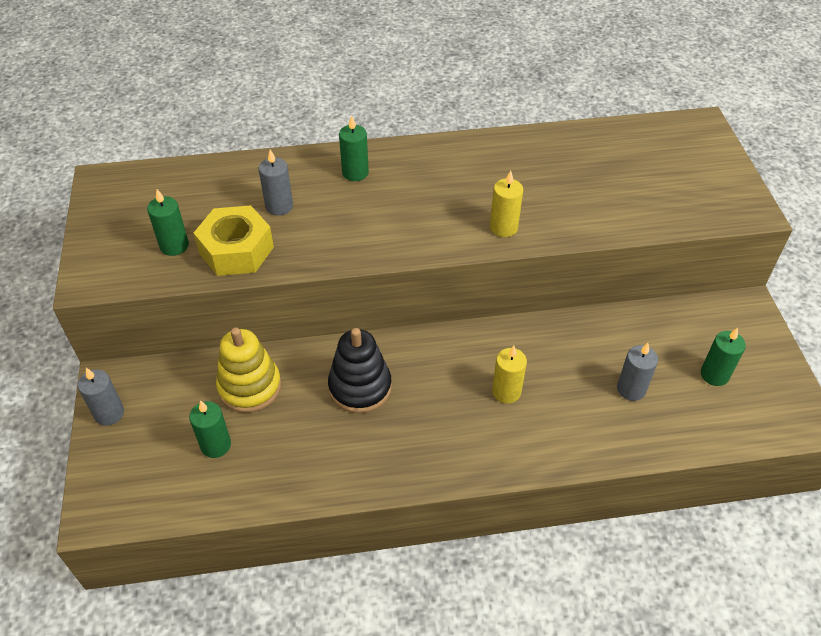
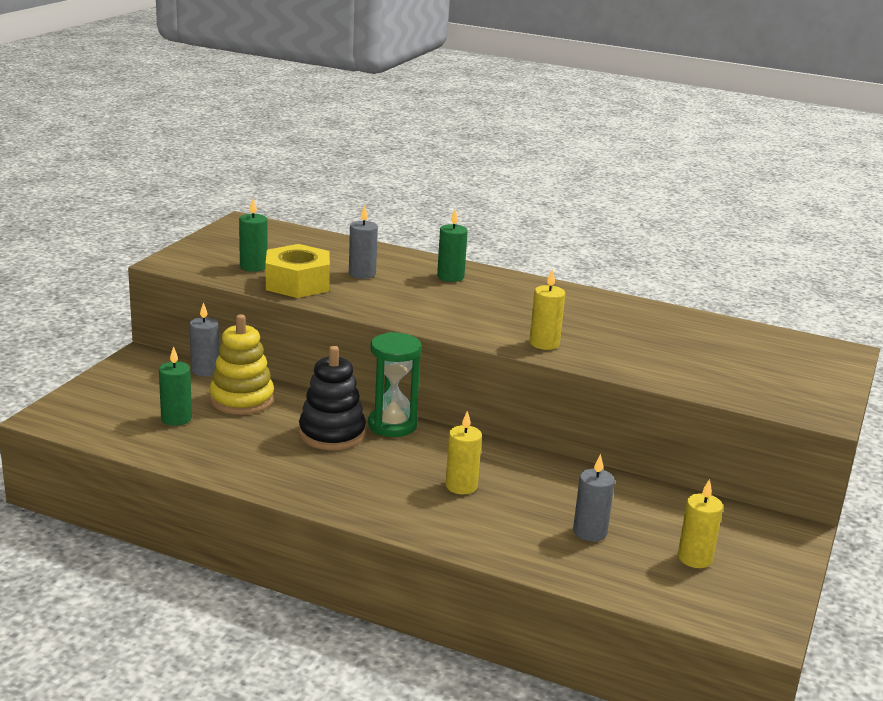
camera: 30 degrees right, 25 degrees down
(109, 413) = (120, 373): grey candle -> grey candle (205, 370)
(397, 348) = (392, 425): none -> green hourglass
(714, 375) = (695, 558): green candle -> yellow candle

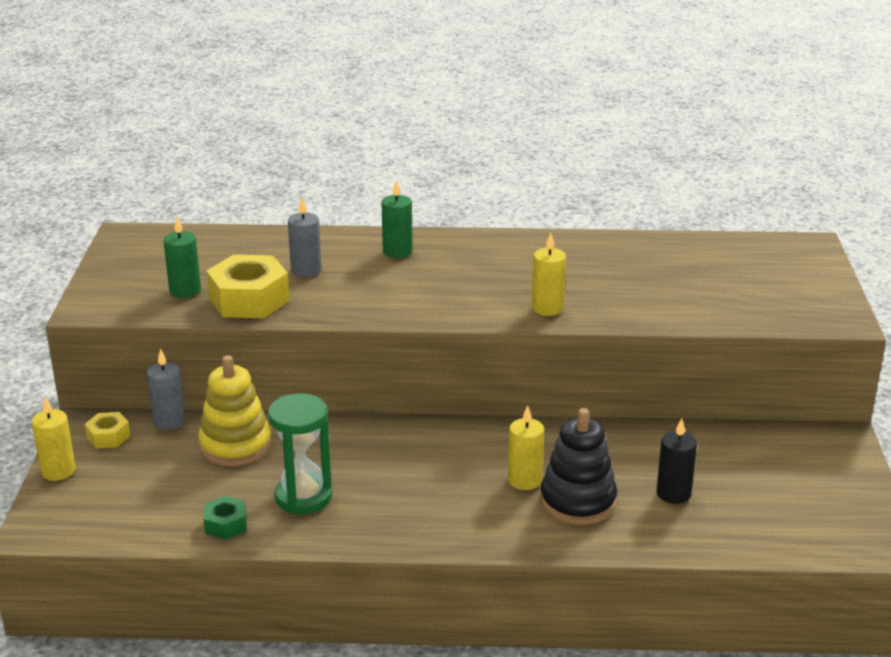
camera: 20 degrees left, 5 degrees up
(150, 369) = (108, 436): none -> yellow nut
(176, 418) = (183, 488): green candle -> none
(187, 452) = (226, 524): none -> green nut
(332, 434) = (358, 458): black stacking toy -> black stacking toy (578, 501)
(392, 425) = (410, 431): green hourglass -> green hourglass (303, 497)
(590, 532) = (673, 494): grey candle -> black candle
(695, 558) = (779, 492): yellow candle -> yellow candle (58, 471)

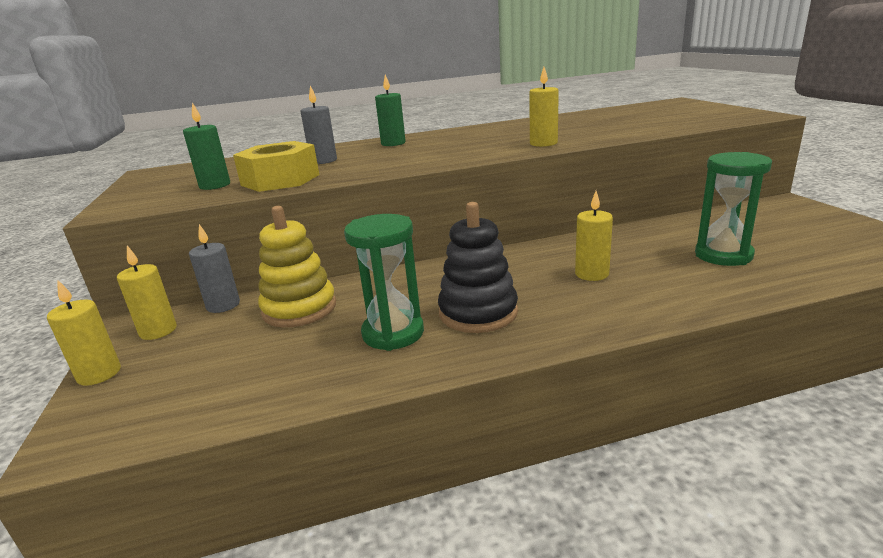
camera: 15 degrees left, 5 degrees down
(108, 436) = (158, 331): yellow nut -> yellow candle
(226, 524) = (319, 378): green nut -> none
(578, 501) = (654, 277): black stacking toy -> black stacking toy (478, 313)
(673, 494) = (723, 255): black candle -> green hourglass

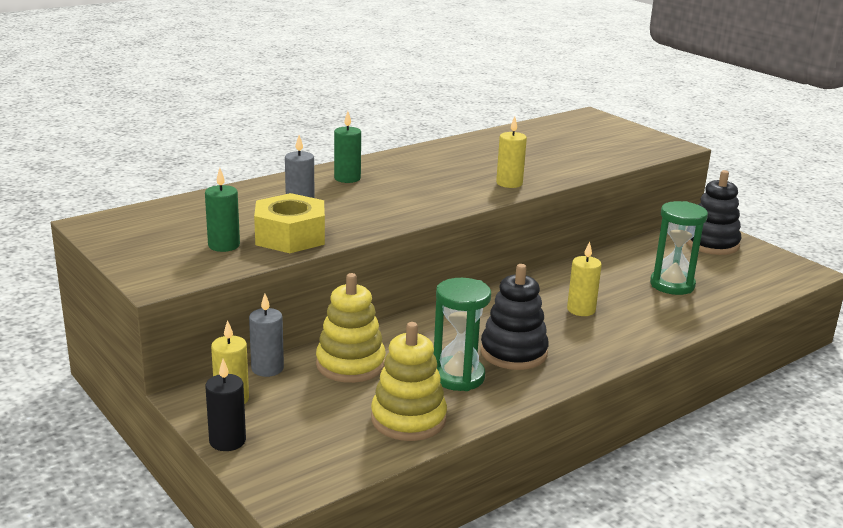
camera: 25 degrees left, 0 degrees up
(99, 374) = (227, 441): yellow candle -> black candle
(292, 376) = (408, 419): none -> yellow stacking toy
(794, 218) = (712, 244): none -> black stacking toy

